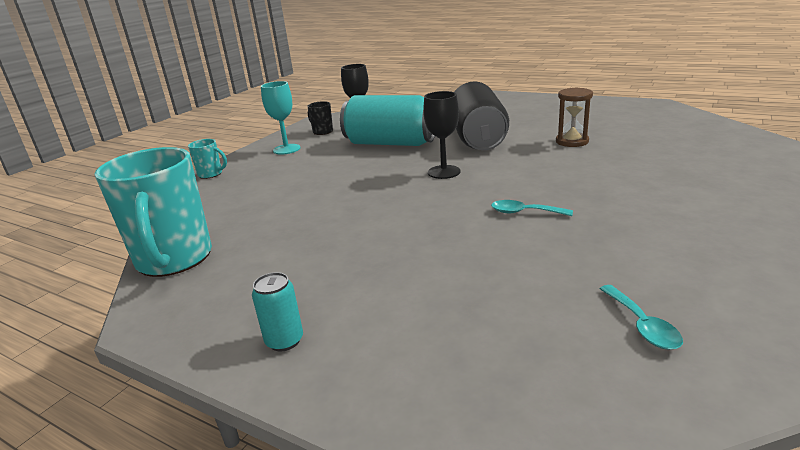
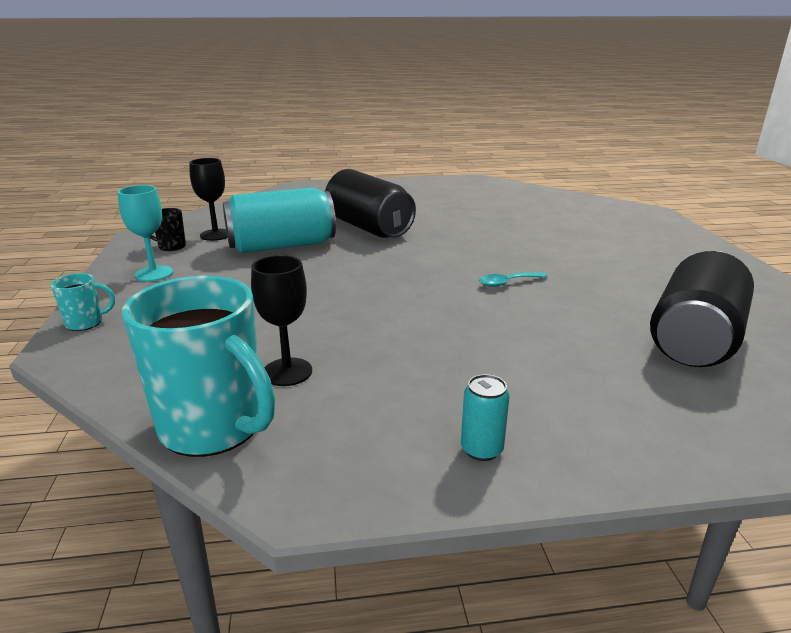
camera: 40 degrees left, 0 degrees up
(444, 172) = (385, 263): black goblet -> black goblet (287, 372)
(572, 141) = (456, 218): brown hourglass -> none
(642, 325) = (694, 339): turquoise spoon -> black can

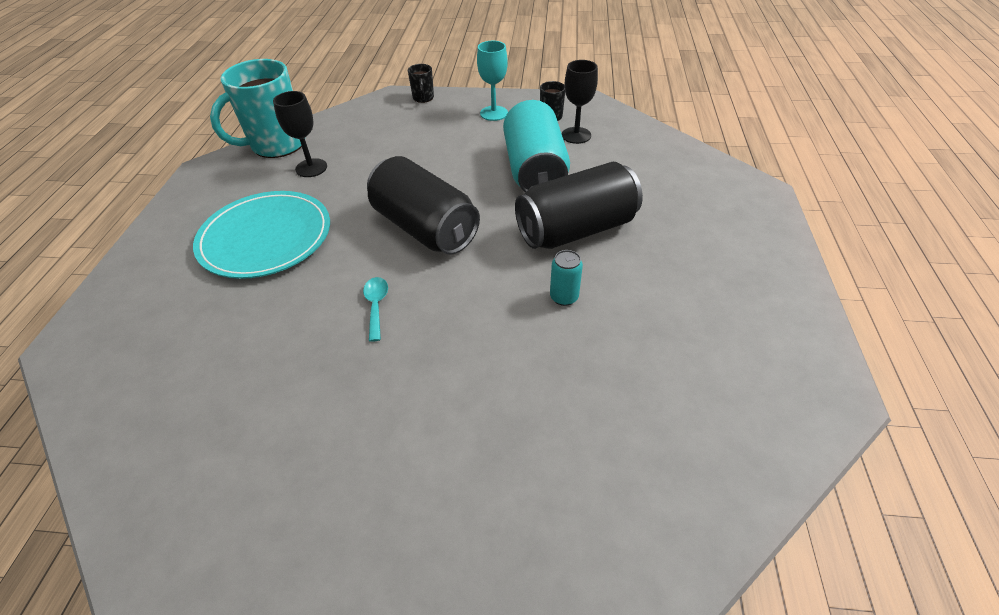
camera: 105 degrees right, 20 degrees up
(85, 323) = (423, 98): turquoise mug -> black mug
(454, 364) = (265, 237): none -> turquoise plate
(481, 449) = (178, 230): turquoise can -> turquoise can (564, 297)
(694, 339) = (181, 408): black can -> black can (425, 228)

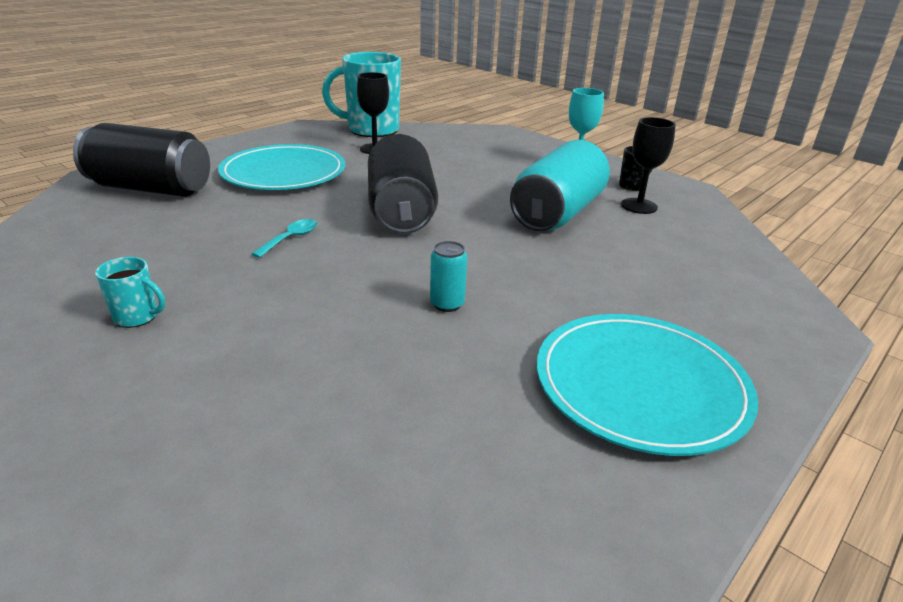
camera: 35 degrees right, 15 degrees down
(364, 458) = (137, 317): none -> turquoise mug
(423, 98) = (527, 139): black mug -> none
(576, 230) = (534, 266): black can -> black can (151, 189)
(730, 289) = (640, 385): none -> turquoise plate

